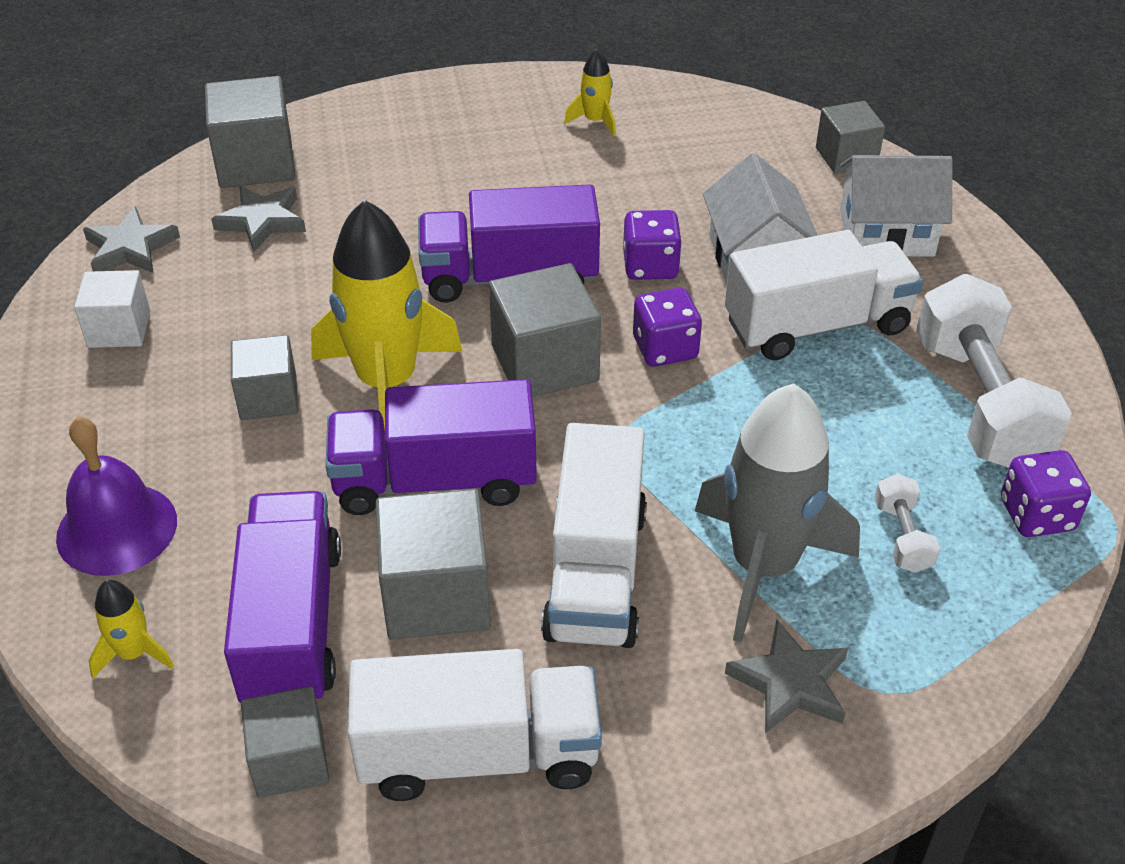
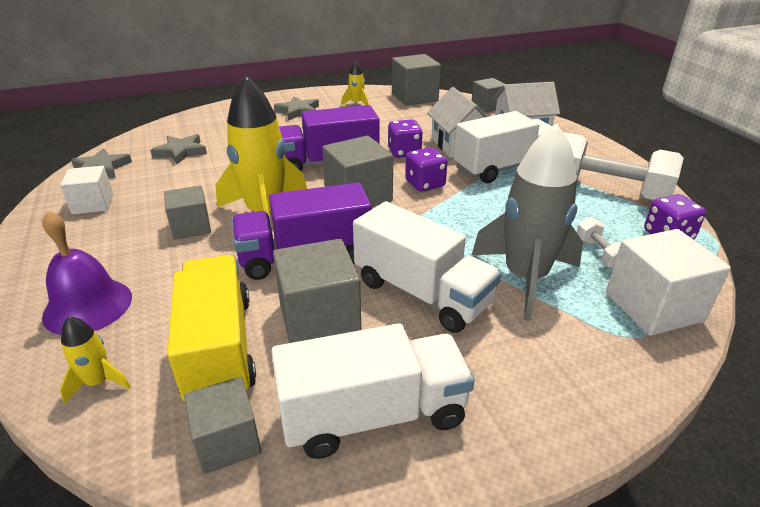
camera: 10 degrees left, 10 degrees down
(256, 163) = (175, 130): grey cube -> grey cube (414, 97)
(291, 624) = (219, 348): purple truck -> yellow truck
(595, 572) = (422, 293): white truck -> white truck turned 45 degrees counterclockwise
(790, 682) = (572, 339): grey star -> grey star (298, 111)
(940, 646) = (653, 307): none -> white cube
(979, 403) = (606, 191): white dumbbell -> white dumbbell turned 45 degrees counterclockwise

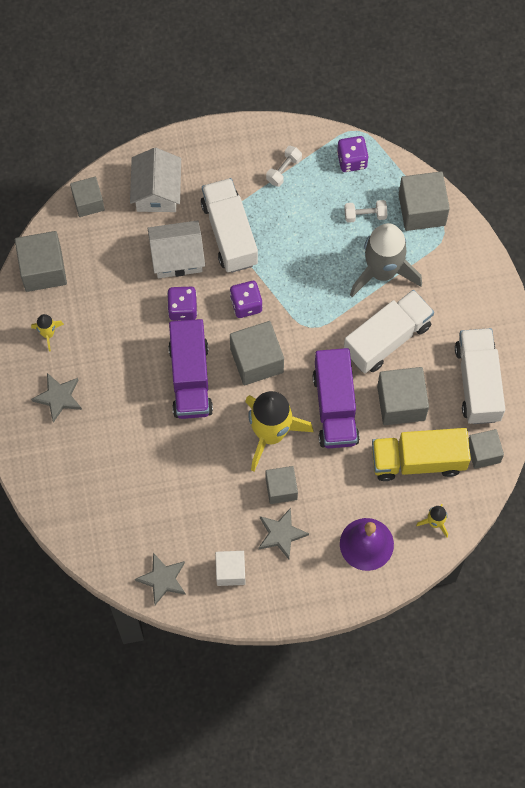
camera: 80 degrees left, 35 degrees up
(181, 152) = (140, 511): grey star -> grey star (281, 534)
(606, 191) = (284, 170): white dumbbell -> white dumbbell, size x0.45
(653, 307) = (422, 210): white cube -> grey cube

